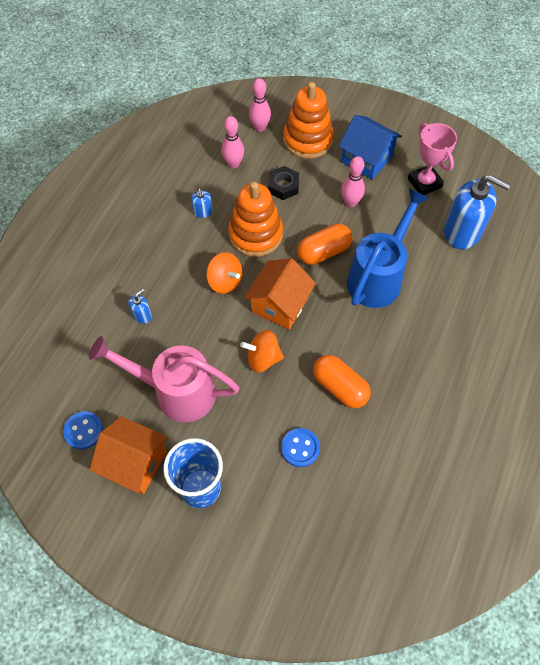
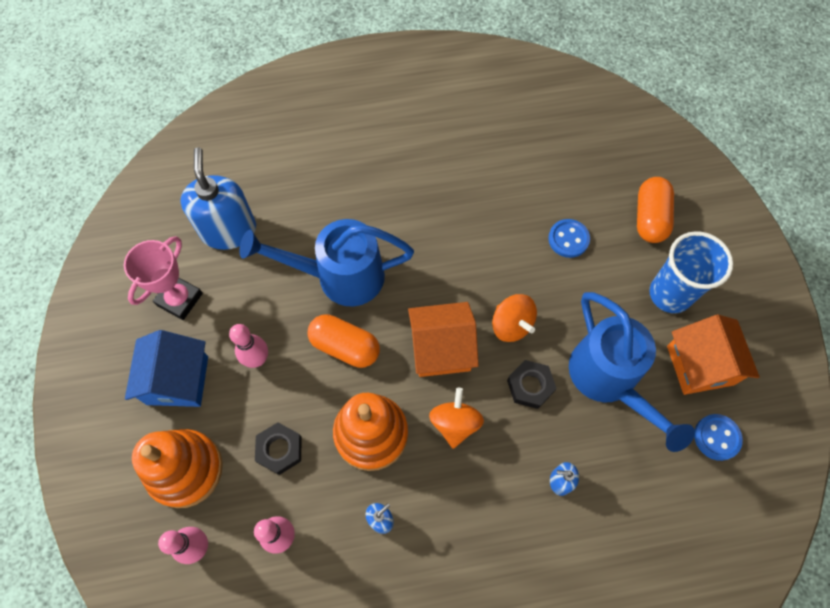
camera: 125 degrees left, 5 degrees up
(176, 392) = (608, 379): pink watering can -> blue watering can
(212, 340) = (530, 386): none -> black nut
(340, 387) = (486, 241): orange capsule -> orange capsule (650, 218)

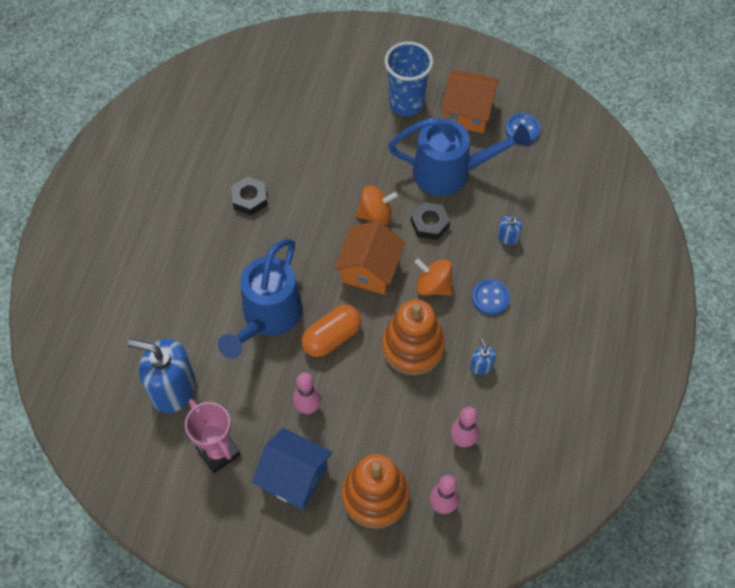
camera: 65 degrees left, 5 degrees down
(279, 450) = (393, 418): black nut -> black nut (250, 199)
(568, 239) = (326, 144): blue button -> blue button (490, 298)
(650, 218) = (339, 84): orange capsule -> none

